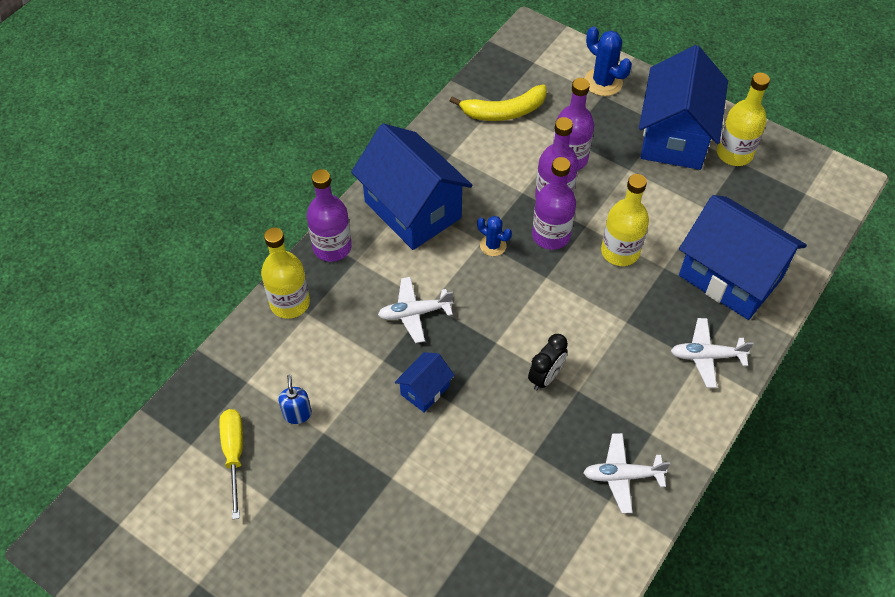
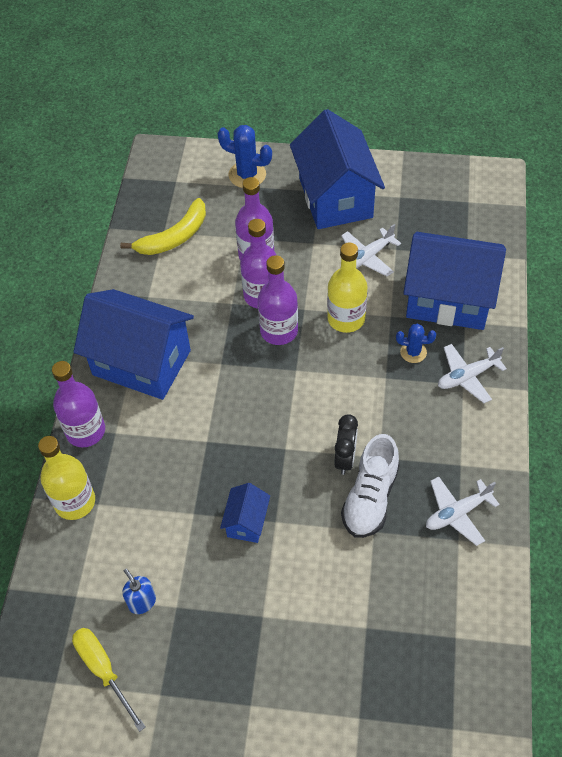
camera: 25 degrees left, 0 degrees up
(414, 313) = (197, 456): white plane -> white plane (367, 257)
(493, 245) = (233, 363): blue cactus -> blue cactus (413, 352)
(548, 422) = (370, 498): none -> white shoe
(734, 153) = (392, 192): yellow bottle -> none

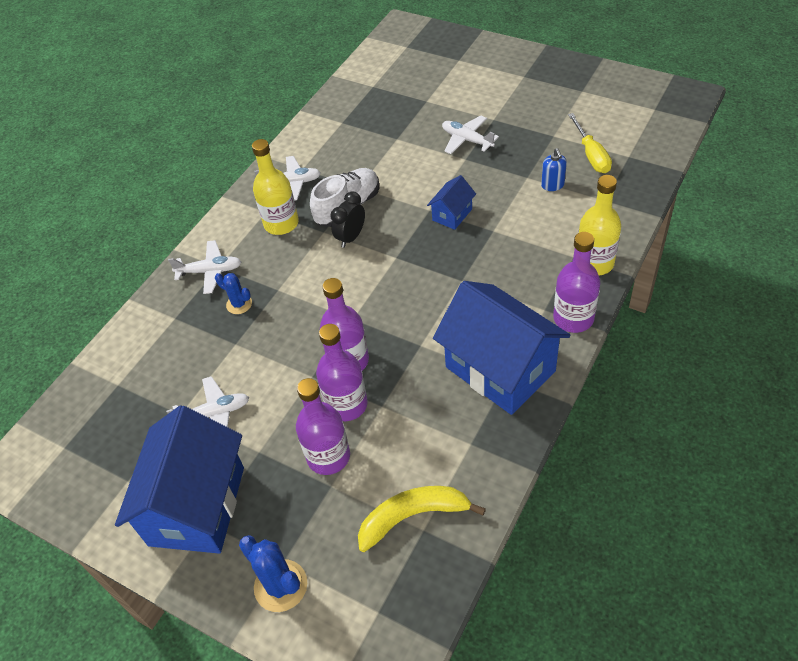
camera: 155 degrees left, 5 degrees down
(272, 652) = (467, 140): none -> white plane
(346, 319) = (278, 353): yellow bottle -> yellow bottle (281, 224)
(448, 299) = (171, 343): blue house -> none

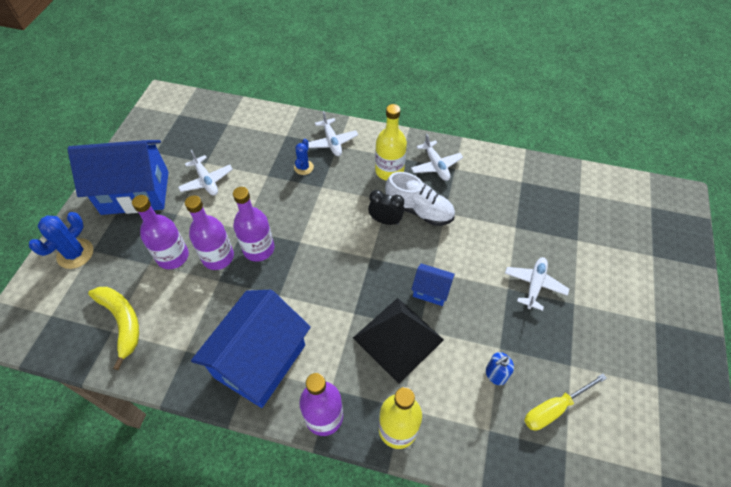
camera: 70 degrees right, 5 degrees up
(500, 248) = (398, 338): none -> black pyramid

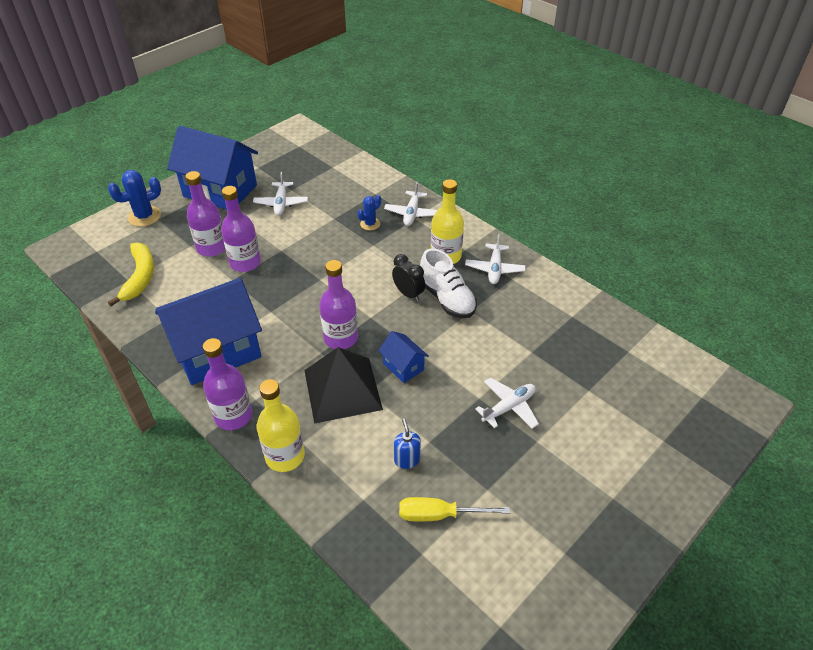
camera: 30 degrees right, 10 degrees down
(258, 249) = (282, 270): purple bottle -> purple bottle (341, 338)
(495, 374) = (407, 460): blue soap dispenser -> blue soap dispenser turned 75 degrees clockwise

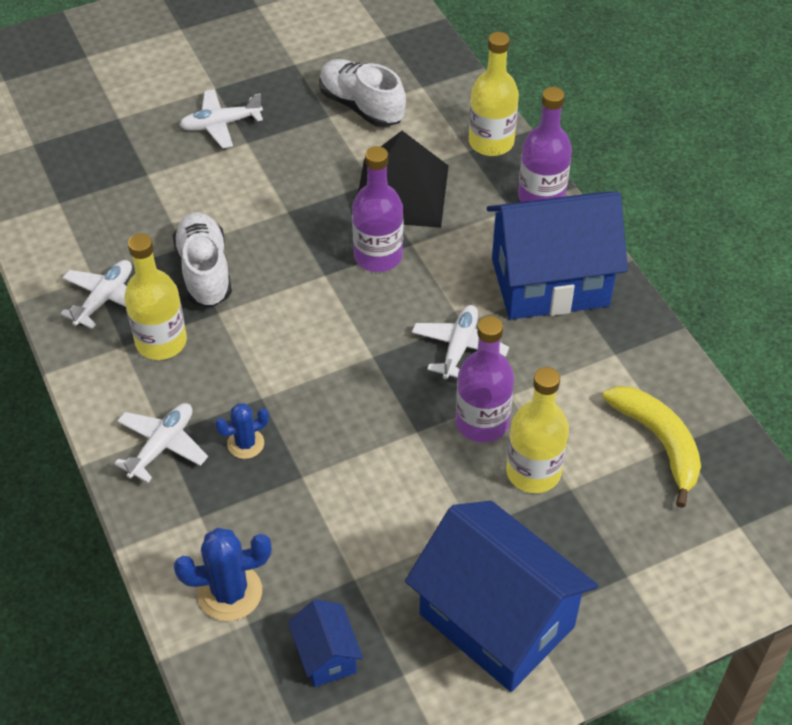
camera: 160 degrees left, 5 degrees up
(140, 277) = (659, 443): yellow banana -> yellow banana turned 135 degrees clockwise
(144, 216) = (653, 591): blue cactus -> blue cactus (229, 592)
(212, 248) = (533, 472): purple bottle -> yellow bottle
(281, 203) = (385, 545): white plane -> white plane (459, 347)
(403, 366) = (315, 198): blue house -> blue house (326, 655)
(407, 460) = (361, 106): blue soap dispenser -> white shoe
(408, 294) = (254, 294): black clock -> none
(439, 515) = (353, 57): yellow screwdriver -> none

